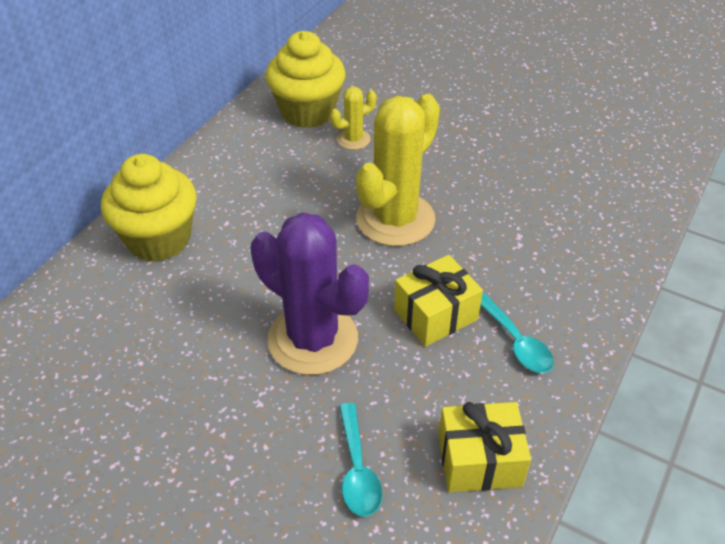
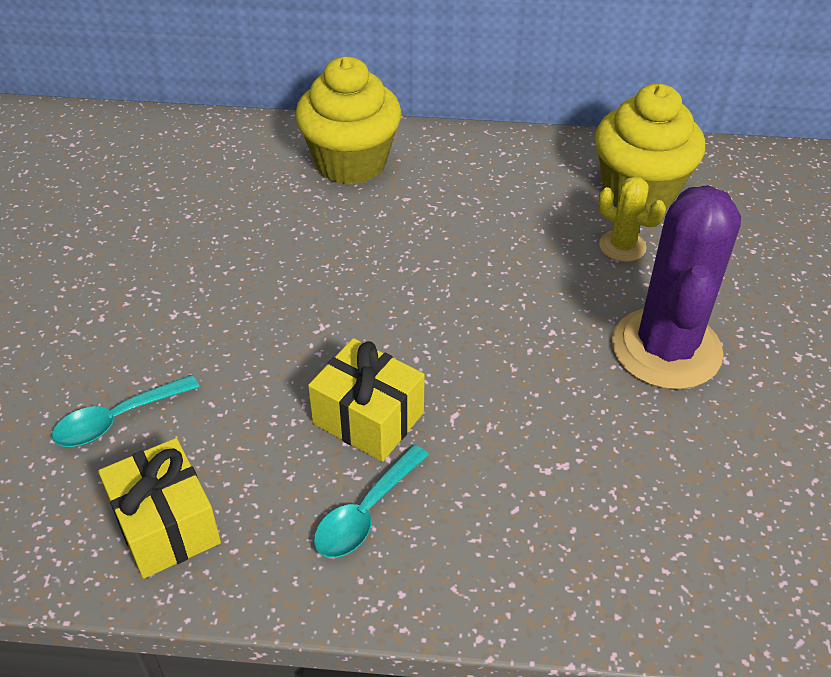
camera: 65 degrees right, 0 degrees up
(313, 339) = (276, 324): purple cactus -> purple cactus (666, 349)
(395, 219) = (506, 331): yellow cactus -> none

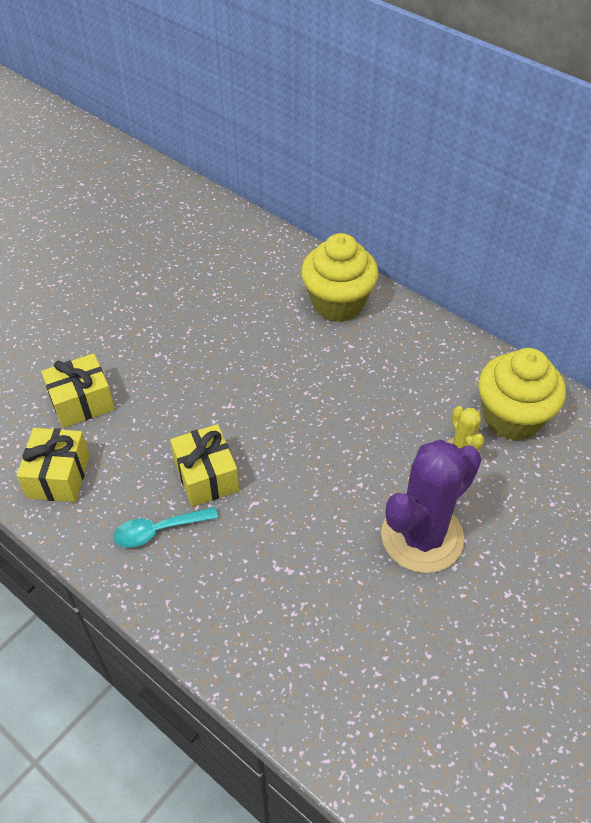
camera: 35 degrees right, 5 degrees up
(117, 419) = (82, 402): turquoise spoon -> yellow gift

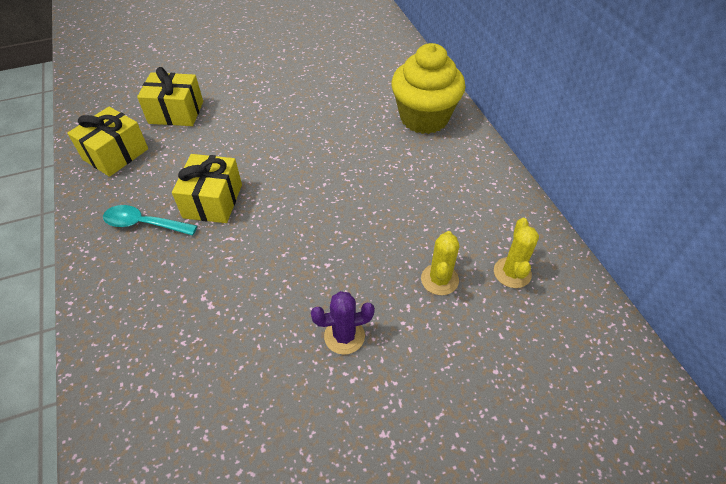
camera: 30 degrees right, 0 degrees up
(422, 536) = (344, 336): purple cactus -> purple cactus, size x0.47
(511, 418) = (512, 273): yellow cupcake -> yellow cactus

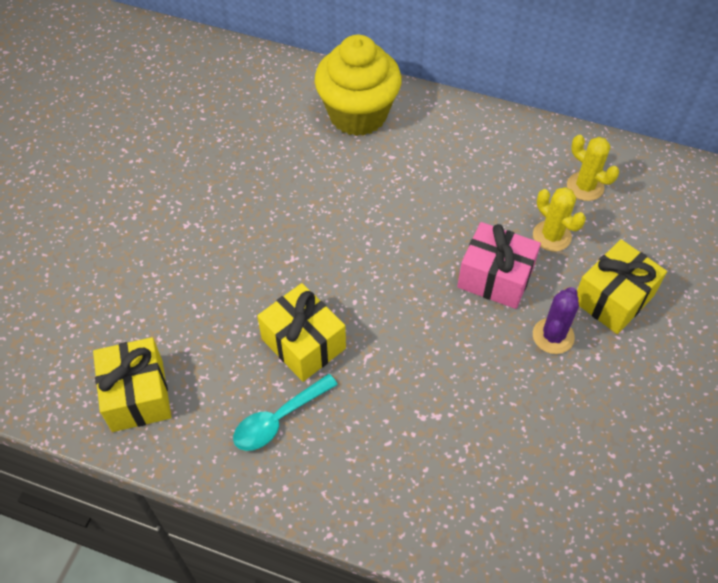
camera: 50 degrees left, 5 degrees up
(176, 112) = (125, 303): yellow gift -> yellow gift (613, 298)
(364, 268) = (495, 277): none -> pink gift

